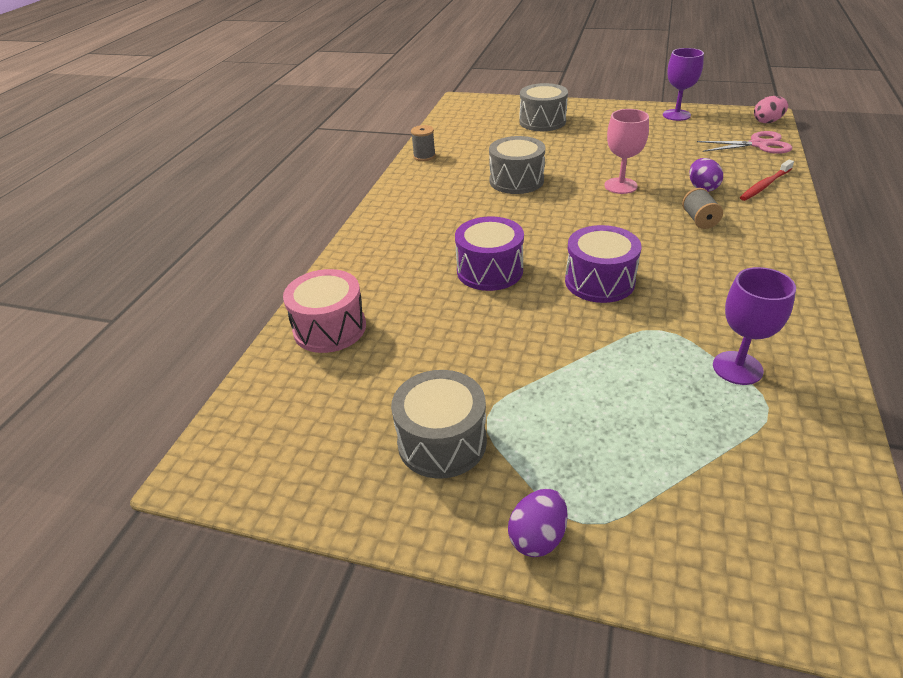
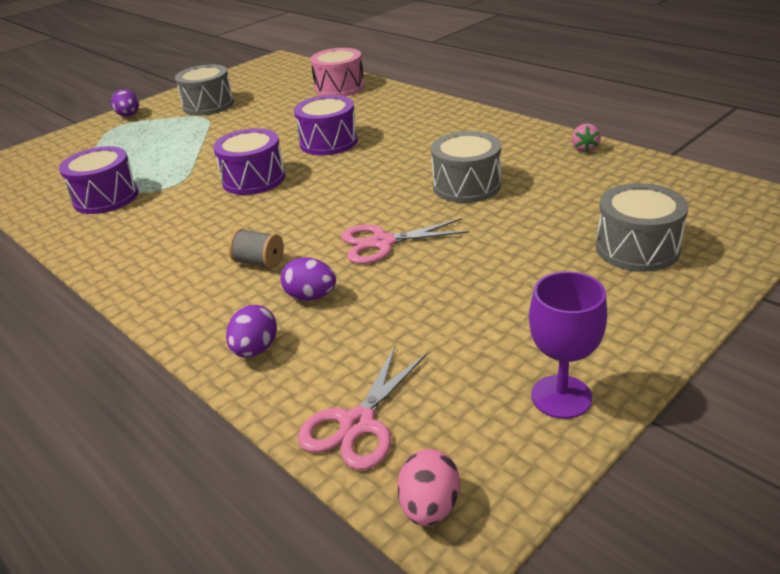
camera: 120 degrees right, 5 degrees down
(424, 156) = (584, 149): grey spool -> pink strawberry
(620, 186) = (382, 243): pink goblet -> pink scissors
(737, 368) = (106, 197): purple goblet -> purple drum
(764, 185) = (255, 349): red toothbrush -> purple egg

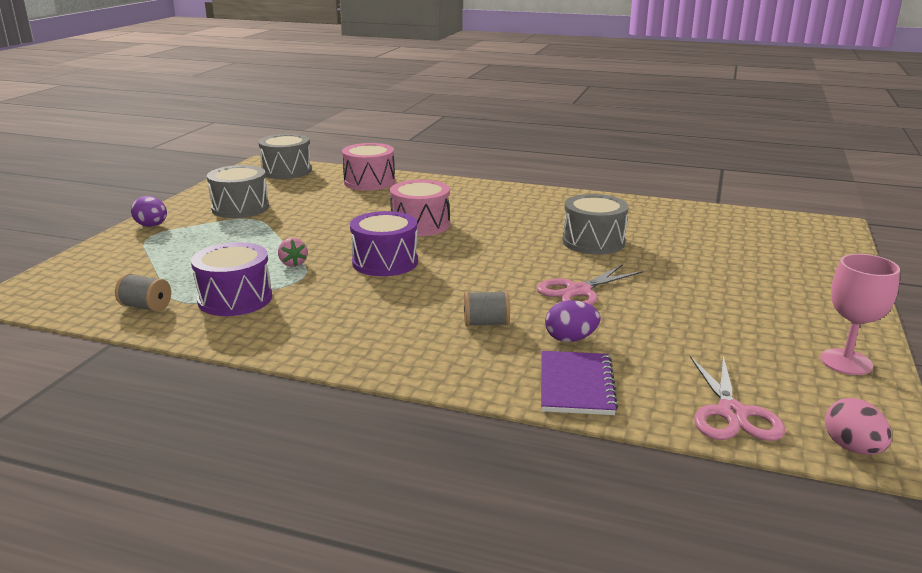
camera: 30 degrees left, 10 degrees down
(43, 194) = (146, 307): none -> grey spool
(255, 349) = (576, 385): purple egg -> purple notebook
(328, 142) = (420, 225): purple drum -> pink drum
(561, 397) = (846, 362): purple goblet -> pink goblet
(584, 149) = (652, 206): pink strawberry -> pink strawberry (293, 263)
(637, 248) = (775, 264): grey drum -> grey drum (286, 171)

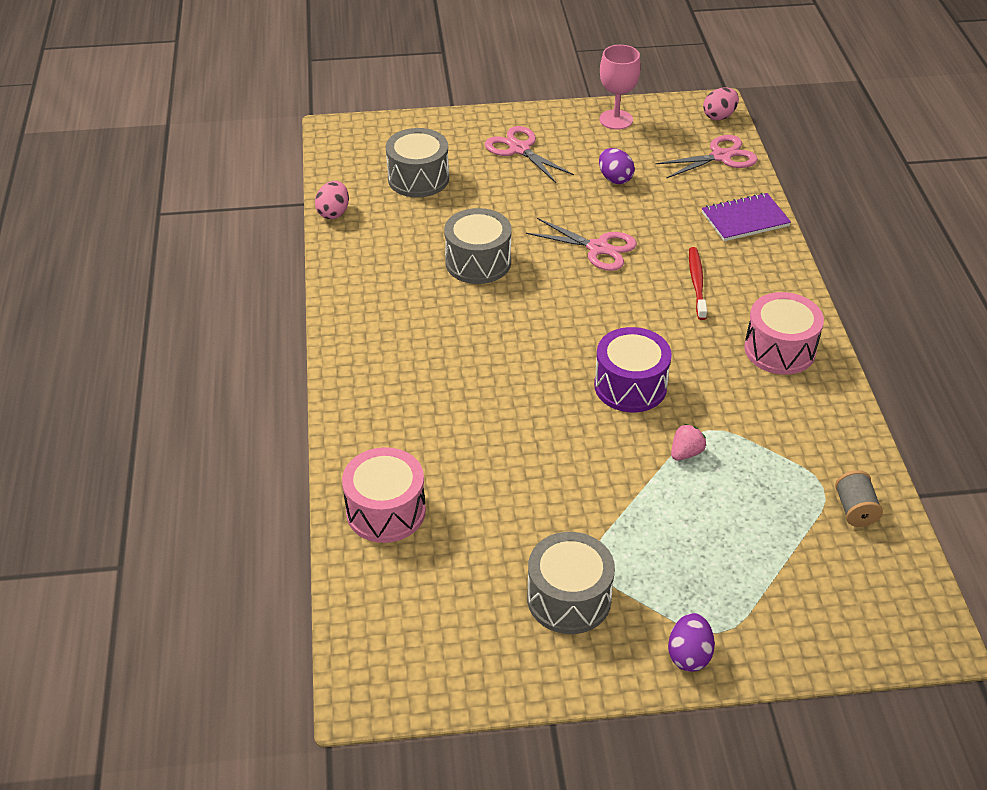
camera: 115 degrees left, 20 degrees up
(235, 299) = (787, 454): purple drum -> none
(286, 171) = (386, 637): grey drum -> grey drum (418, 178)
(420, 225) = (513, 398): pink drum -> pink drum (779, 349)
(486, 323) = (697, 282): grey spool -> red toothbrush
(570, 339) = (684, 235): purple egg -> purple egg (615, 179)
(696, 208) = (333, 213): none -> pink egg
(782, 292) = (519, 149): none -> pink scissors

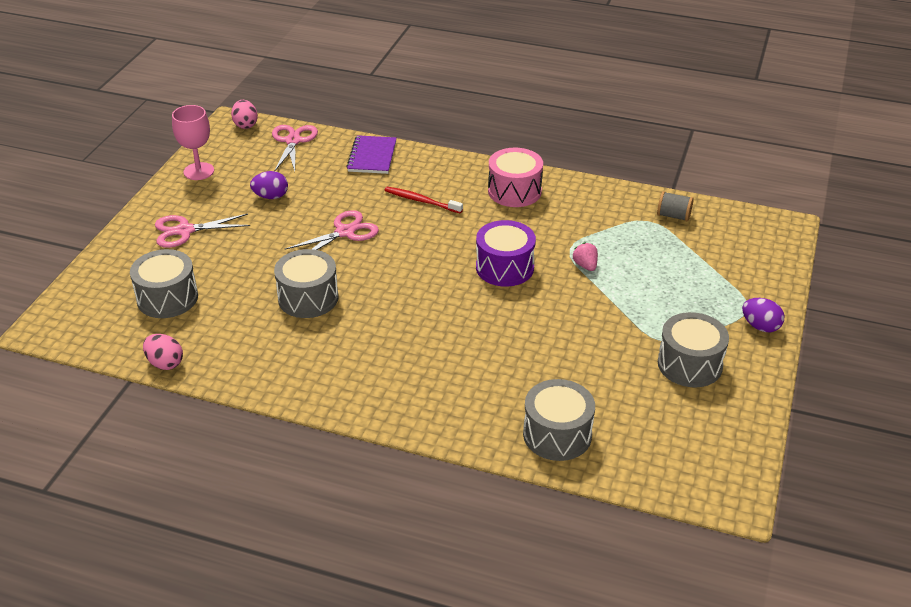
camera: 65 degrees left, 5 degrees down
(386, 511) = (557, 434): pink drum -> grey drum

